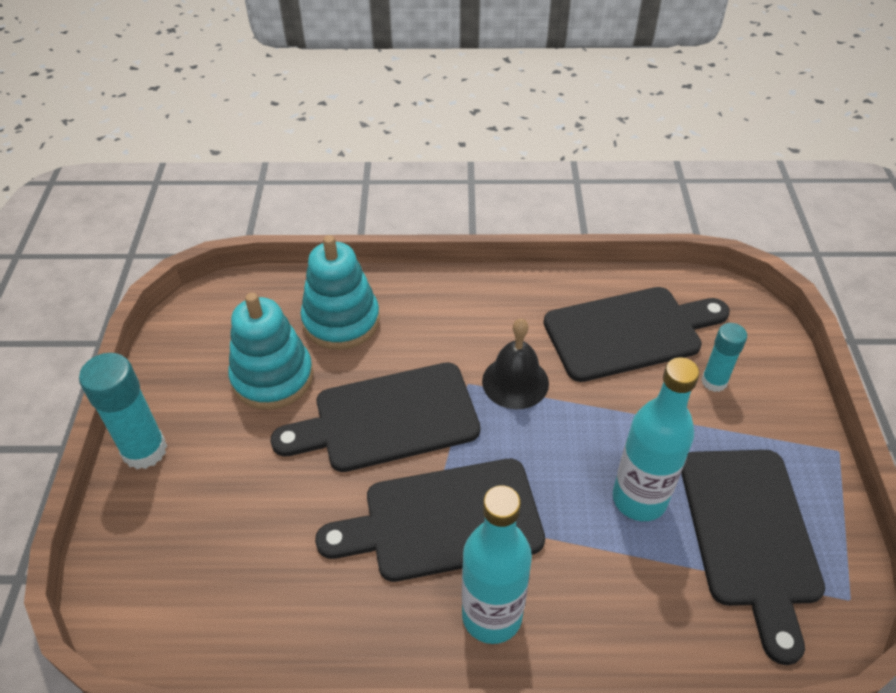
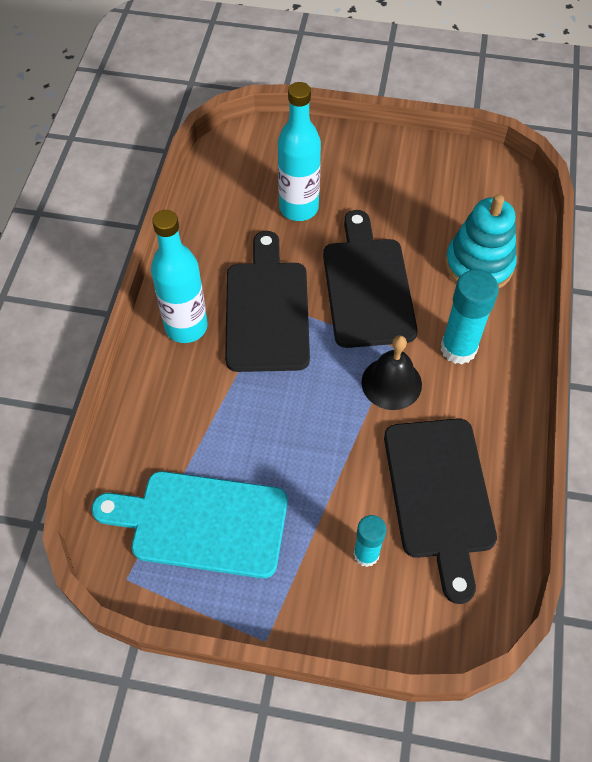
camera: 100 degrees right, 10 degrees up
(144, 450) = (364, 144): turquoise glue stick -> turquoise glue stick (458, 348)
(272, 377) = (421, 216): turquoise stacking toy -> none
(639, 499) = (254, 448): turquoise bottle -> turquoise bottle (298, 208)
(750, 535) = (201, 523): black cutting board -> turquoise cutting board

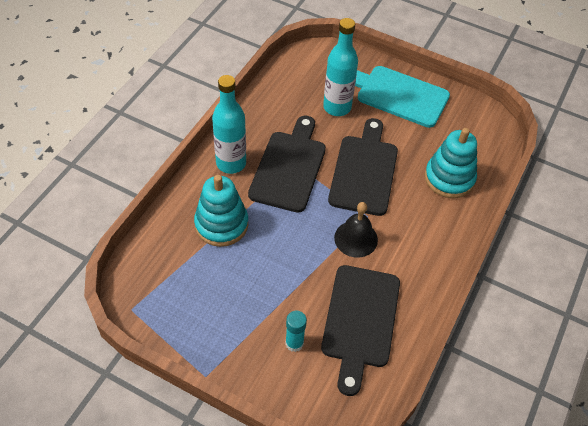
camera: 15 degrees right, 5 degrees down
(201, 523) = (192, 289): turquoise cutting board -> turquoise cutting board (398, 95)
(206, 418) = (221, 224): none -> turquoise stacking toy
(458, 348) = (412, 229): turquoise glue stick -> none

